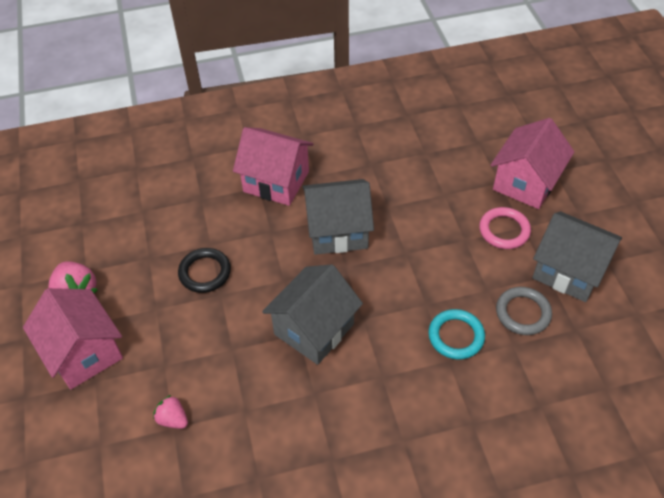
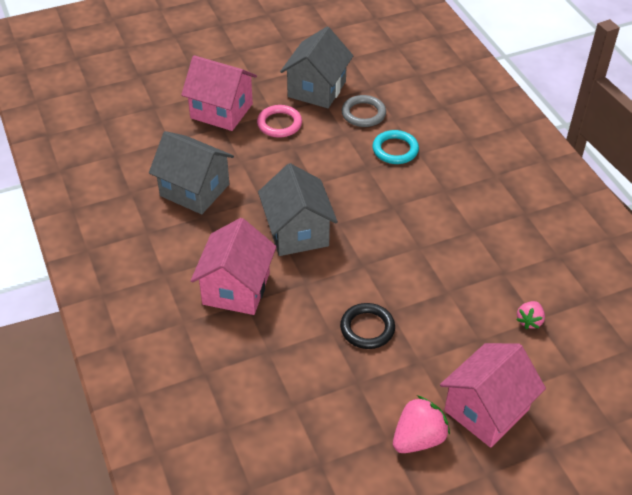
camera: 100 degrees left, 5 degrees down
(314, 329) = (412, 237): grey house -> grey house (195, 190)

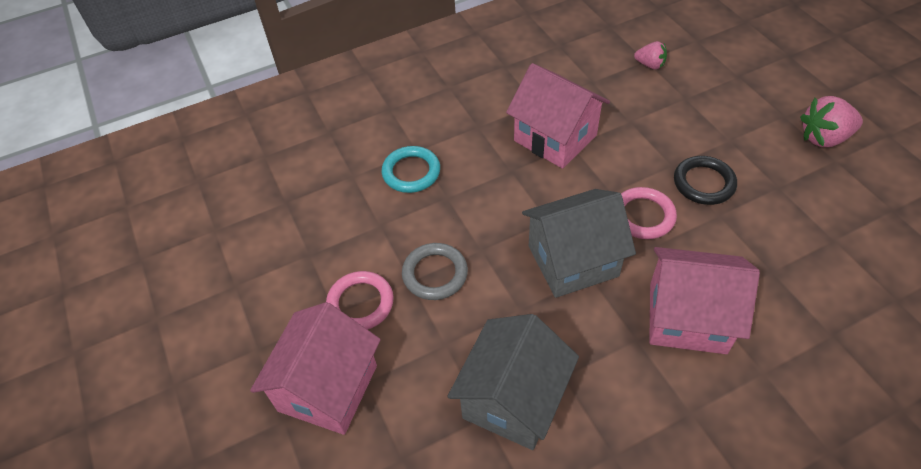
camera: 90 degrees left, 5 degrees up
(316, 89) = (284, 264): grey house -> none
(335, 280) = (643, 216): none -> pink ring
(363, 114) = (341, 207): grey ring -> grey ring (435, 274)
(418, 438) = (824, 138): pink strawberry -> pink strawberry turned 60 degrees counterclockwise
(486, 410) = (768, 93): pink house -> pink house (555, 138)

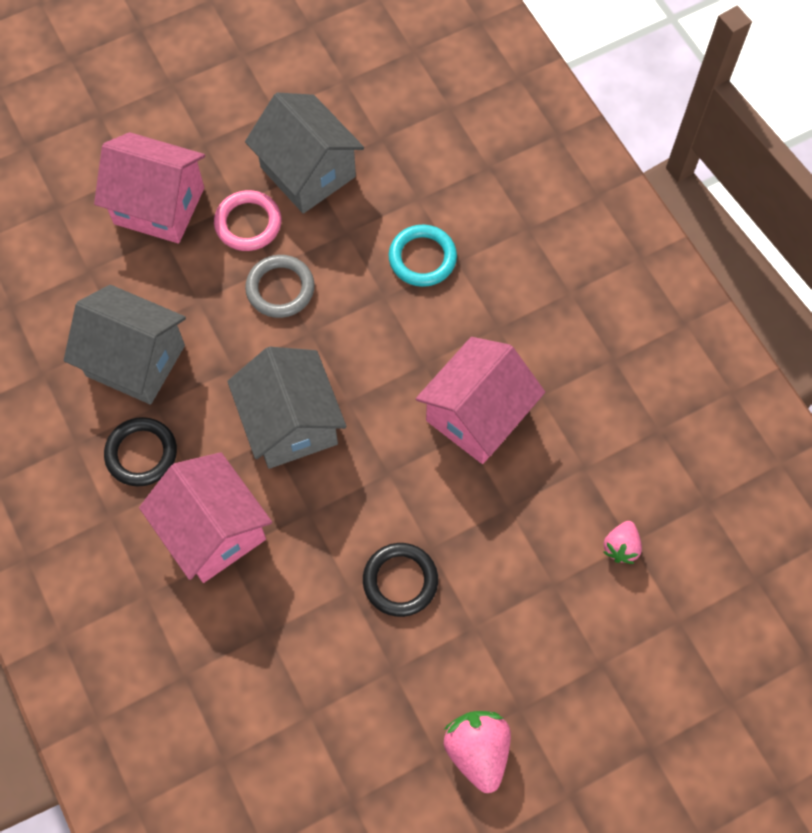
camera: 85 degrees right, 15 degrees up
(310, 256) = (308, 172): none -> grey house
(617, 386) = (141, 453): none -> black ring
(643, 216) = (351, 504): pink ring -> none
(687, 318) = (213, 531): pink house -> pink house turned 45 degrees counterclockwise

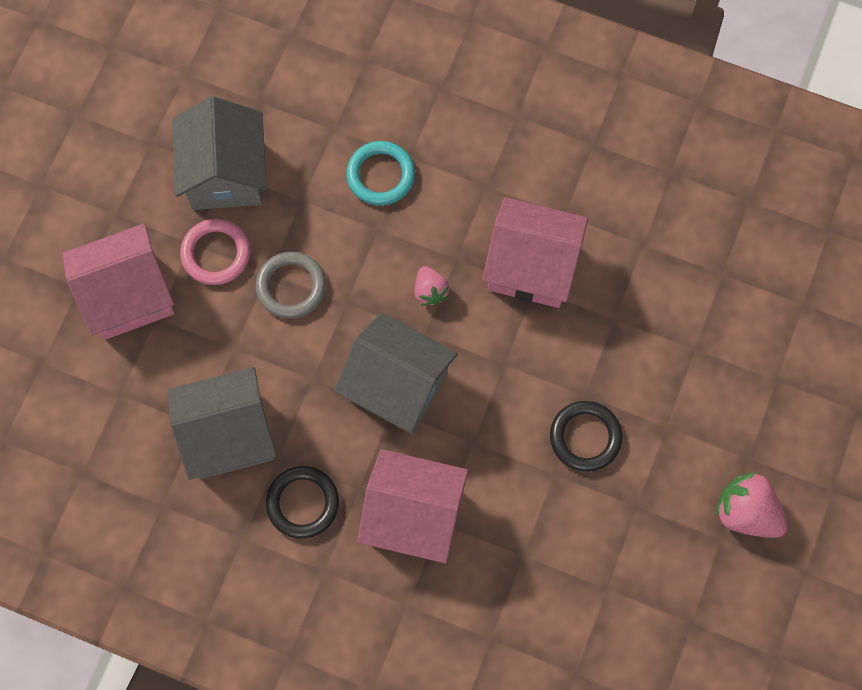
camera: 40 degrees left, 5 degrees up
(308, 172) = (225, 174): grey house -> grey house turned 75 degrees clockwise
(477, 415) = (531, 266): pink house -> pink house turned 75 degrees counterclockwise
(621, 547) = (718, 283): pink strawberry -> pink strawberry (430, 291)

